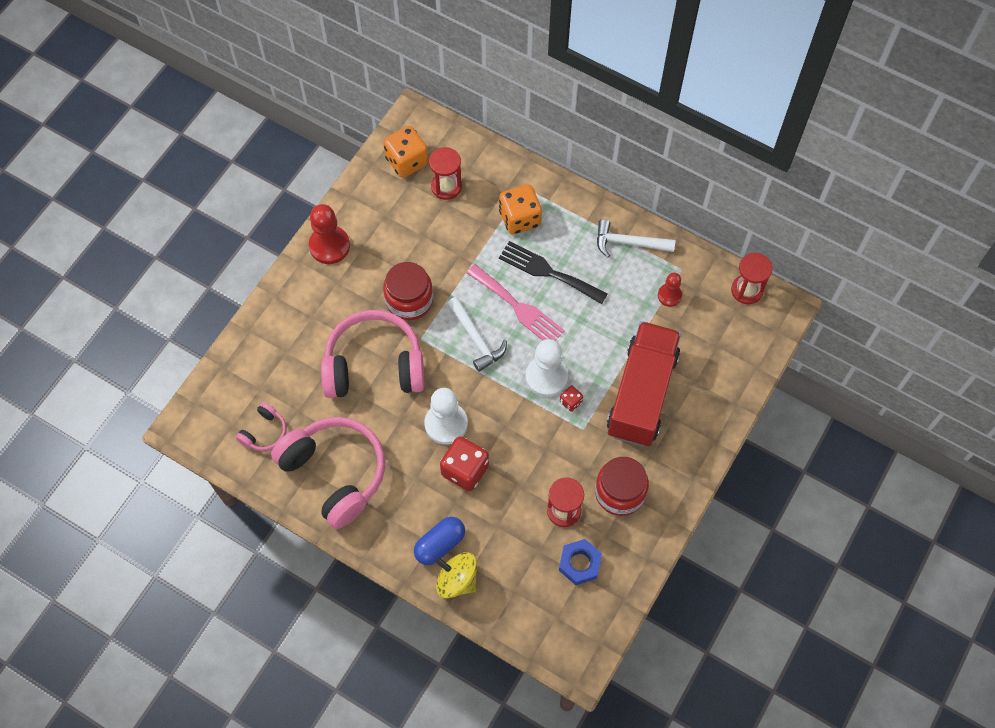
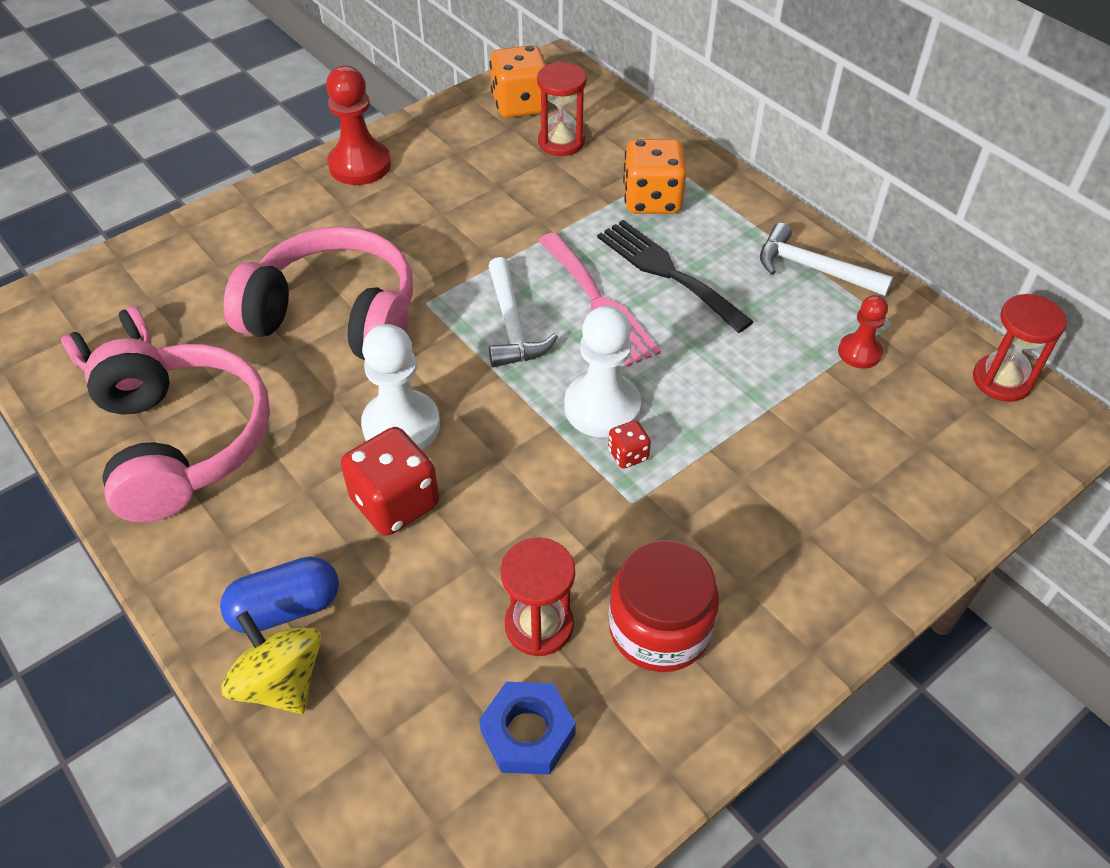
camera: 20 degrees right, 15 degrees down
(409, 300) = (436, 252): red jar -> none
(642, 394) = (761, 479): red truck -> none

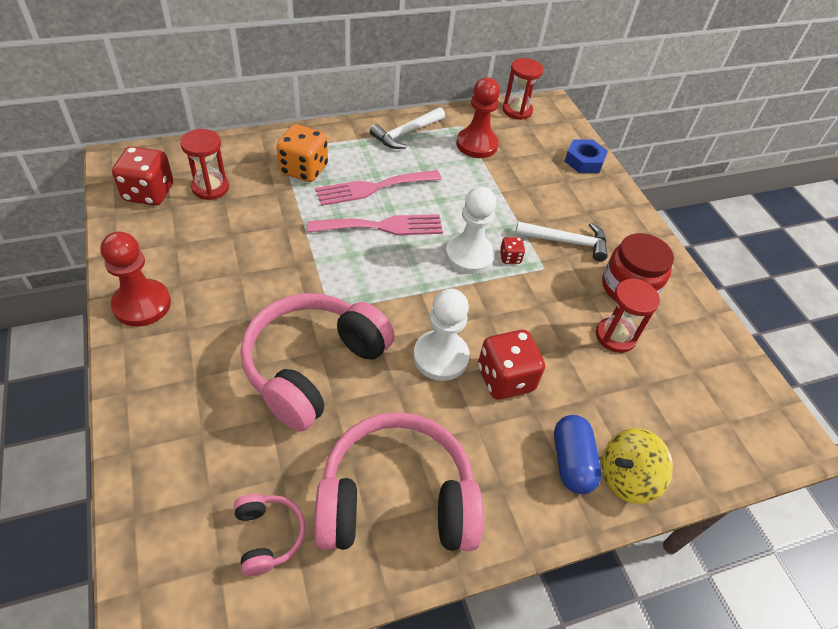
camera: 75 degrees left, 0 degrees up
(512, 325) = (378, 272): white hammer -> white hammer (566, 242)
(520, 105) = (149, 193): orange dice -> red dice
(528, 733) = (681, 363): blue nut -> blue nut (584, 161)
(667, 272) = (373, 188): black fork -> pink fork
(859, 352) = (476, 144): red pawn -> red pawn, size x1.71

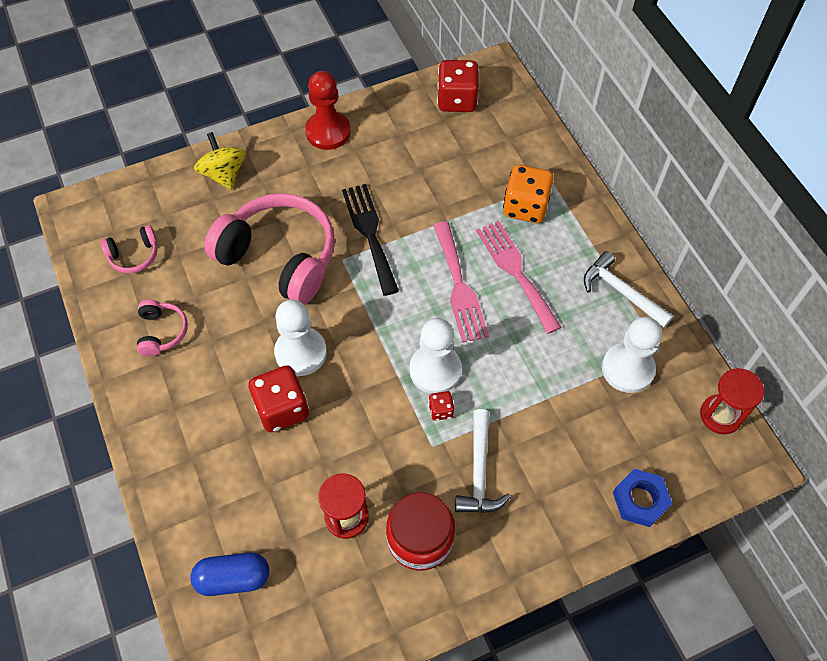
camera: 90 degrees right, 10 degrees up
(210, 188) = (476, 141): red hourglass -> none
(302, 283) = (370, 233): none -> black fork
(396, 499) = (162, 332): pink headphones -> pink headphones, size x0.45
(476, 144) = (627, 369): red pawn -> white pawn
(571, 462) = (198, 465): blue capsule -> blue capsule (233, 578)
(626, 477) = (184, 513): yellow spinning top -> yellow spinning top (224, 174)

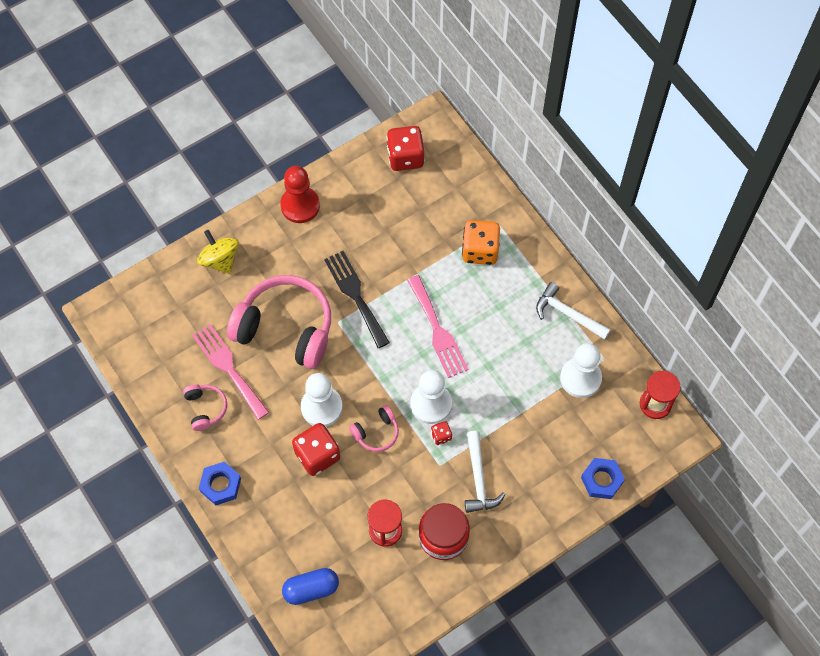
camera: 10 degrees left, 5 degrees up
(134, 255) = (164, 346): pink headphones -> pink headphones (376, 432)
(154, 425) = (220, 485): none -> blue nut
(515, 271) = (481, 310): pink fork -> pink fork (228, 368)

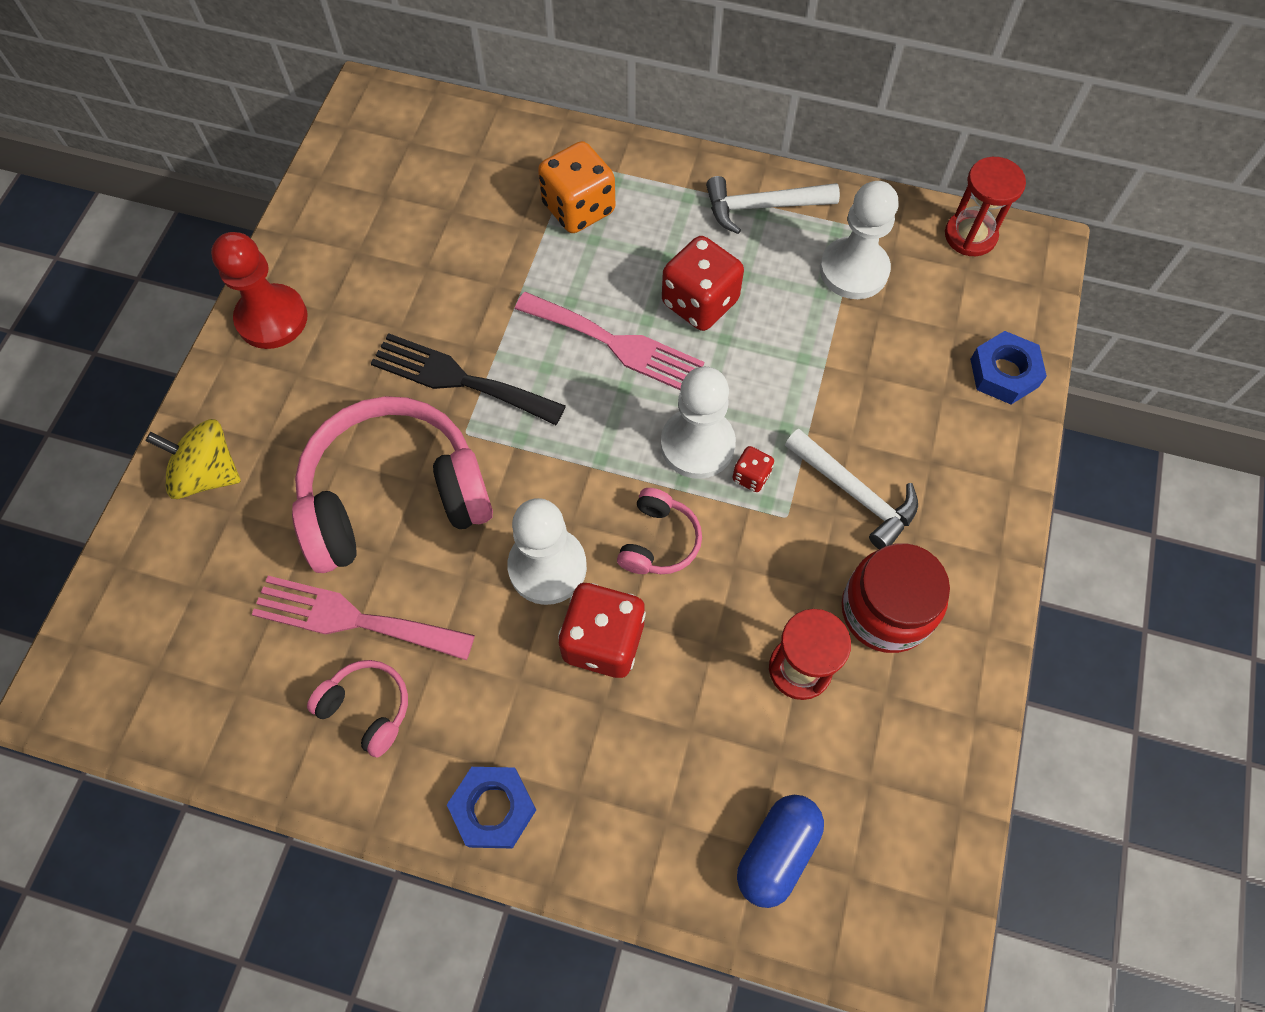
camera: 40 degrees left, 0 degrees up
(405, 157) = (372, 163): red dice -> red dice (699, 302)

